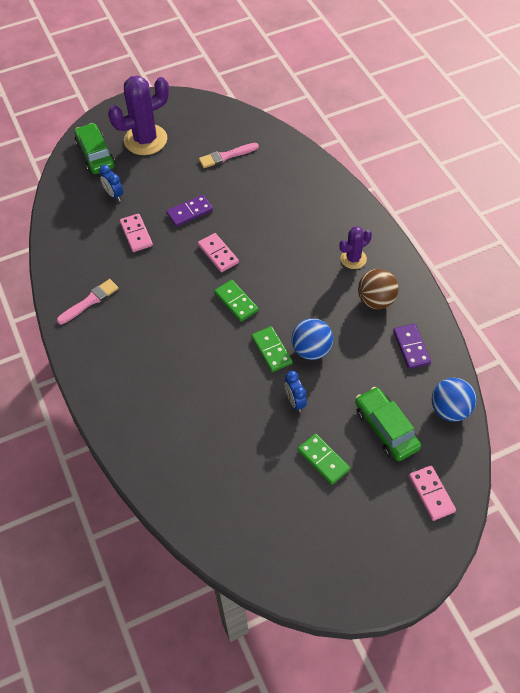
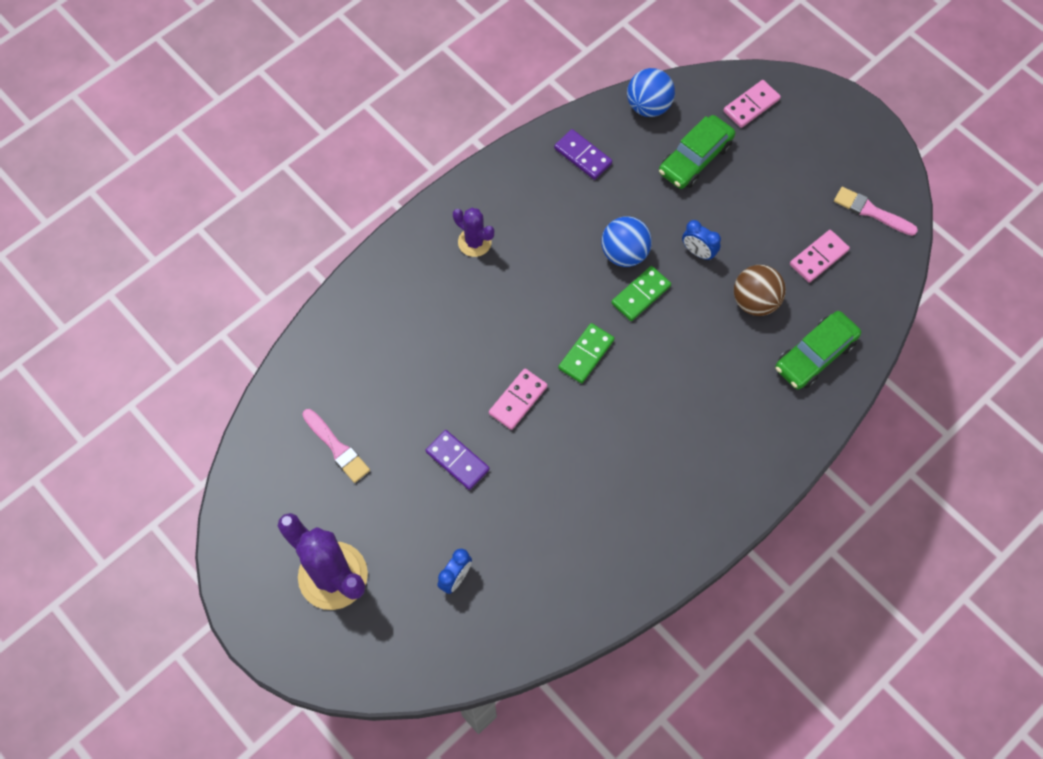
camera: 110 degrees left, 10 degrees up
(90, 301) = (648, 532): pink brush -> pink brush (871, 211)
(95, 155) = (384, 639): green car -> green car (815, 355)
(136, 234) = (518, 517): pink domino -> pink domino (819, 257)
(295, 401) = (698, 252): blue clock -> blue clock turned 75 degrees clockwise
(323, 460) = (756, 207): green domino -> none
(376, 300) = (530, 204): brown ball -> brown ball (755, 301)
(411, 347) = (583, 156): purple domino -> purple domino turned 75 degrees clockwise

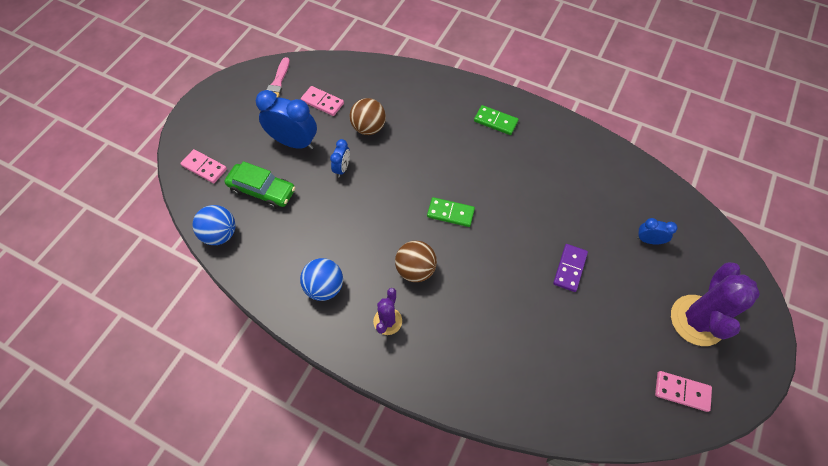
camera: 110 degrees left, 5 degrees down
(337, 448) = (606, 358): pink brush -> none
(518, 400) = (505, 245): pink domino -> pink domino (681, 391)
(525, 290) = (415, 269): none -> brown ball
(583, 156) = (280, 267): purple domino -> none
(624, 253) = (359, 213): blue ball -> blue ball (324, 287)
(640, 294) = (389, 193): green domino -> green domino (495, 121)
(759, 208) = (294, 142): none -> blue clock
(815, 355) = (395, 89): green car -> none

